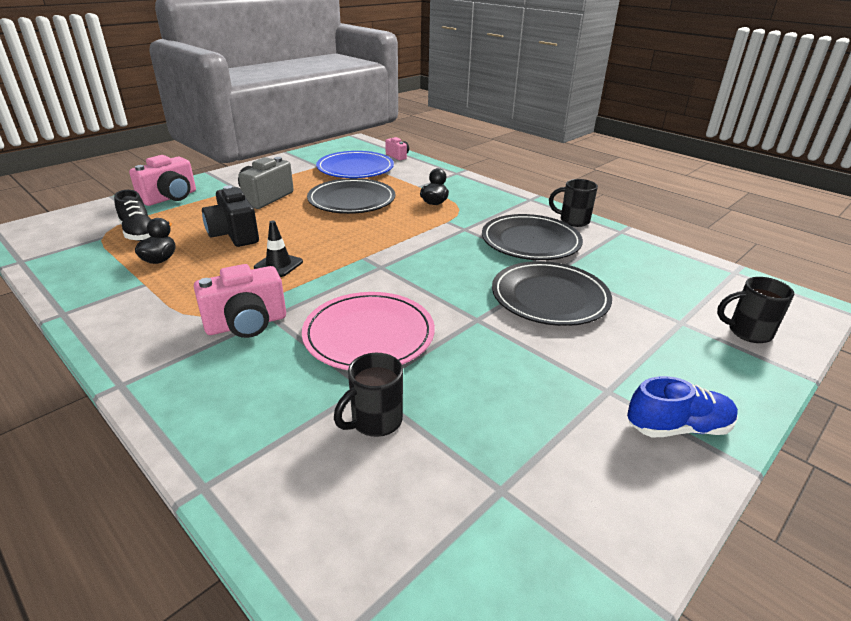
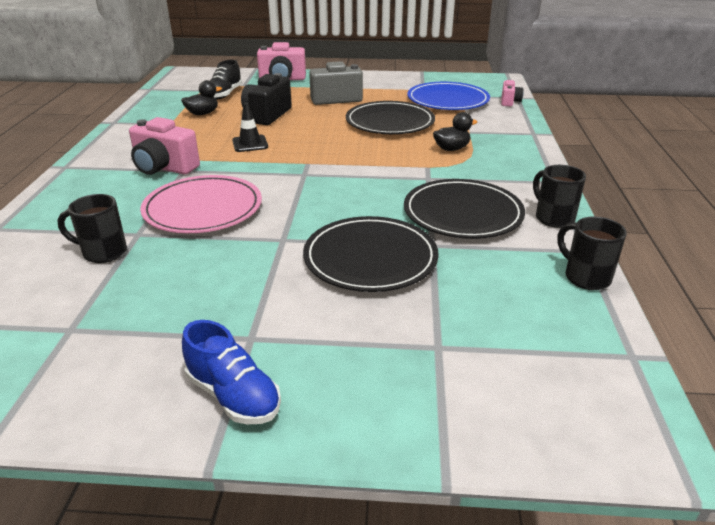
camera: 50 degrees right, 0 degrees up
(747, 332) = (486, 401): black mug -> black mug (585, 277)

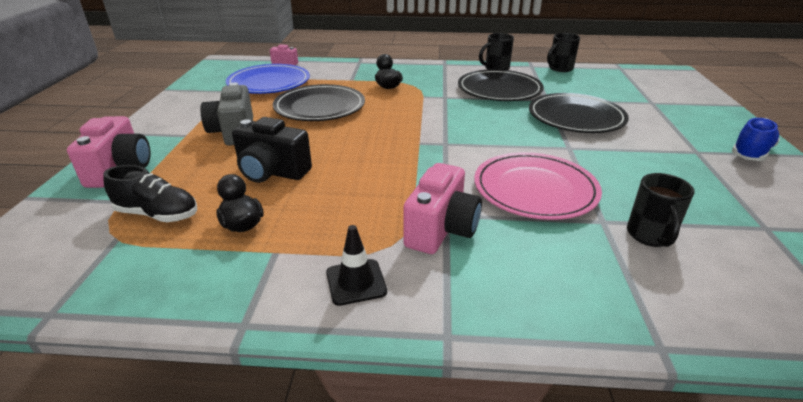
camera: 90 degrees left, 0 degrees up
(250, 144) = (367, 177): black traffic cone -> black traffic cone (356, 282)

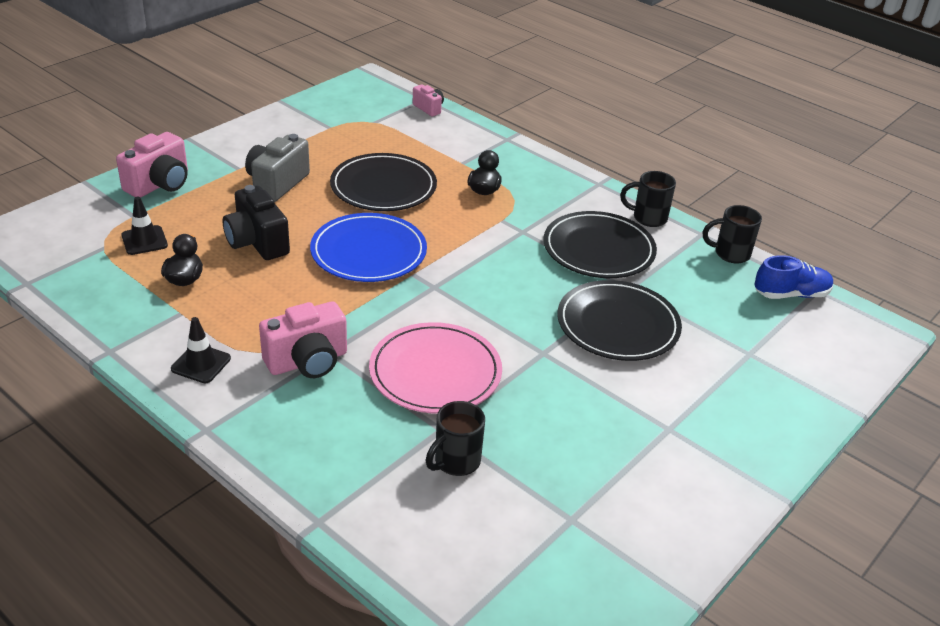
camera: 35 degrees right, 5 degrees up
(158, 214) = (144, 240): black shoe -> black traffic cone
(269, 83) = (378, 132): blue plate -> blue plate (368, 252)
(750, 153) = (727, 463): blue shoe -> blue shoe (791, 294)

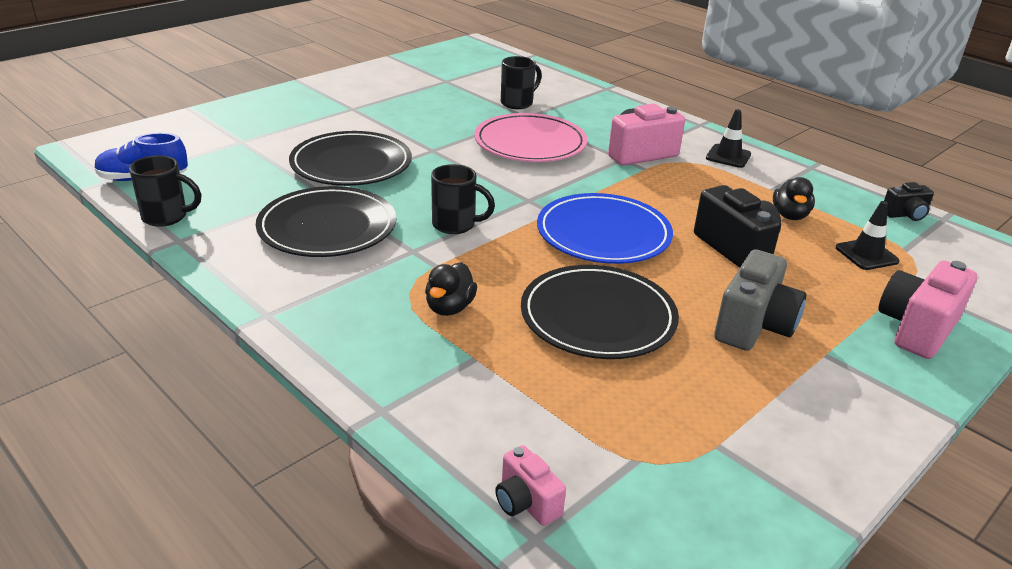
camera: 175 degrees left, 5 degrees down
(63, 285) = (905, 215): none -> black camera
(648, 218) = (233, 261): black mug -> black mug (455, 225)

